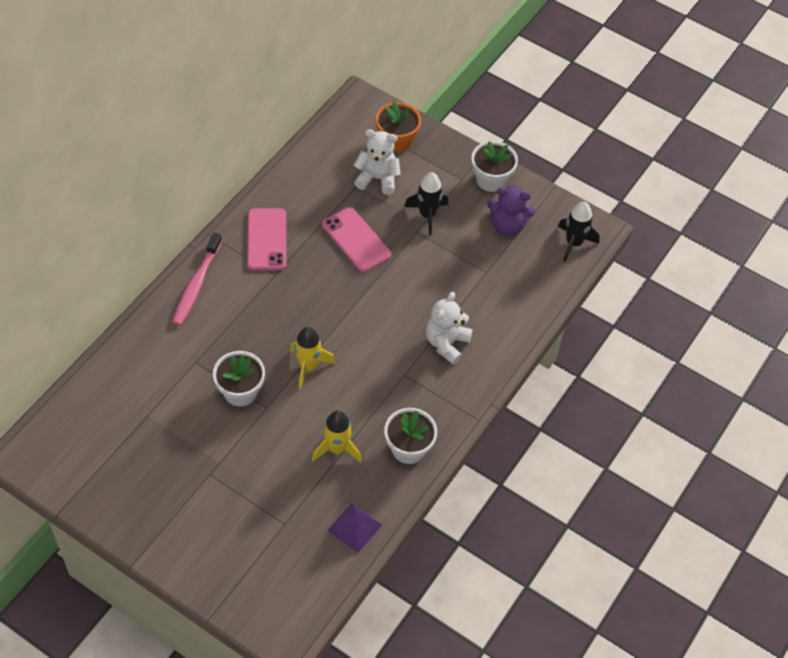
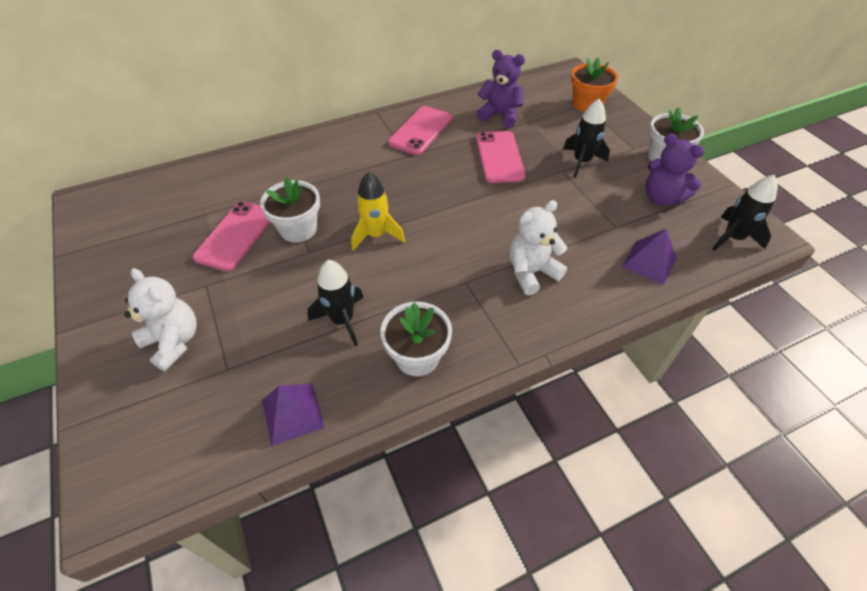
camera: 35 degrees right, 5 degrees down
(194, 422) = (236, 236): none -> pink phone
(196, 284) = (336, 139): pink toothbrush -> none
(326, 189) = (500, 115): none -> purple teddy bear
(337, 449) = (342, 320): yellow rocket -> black rocket
(377, 179) = (551, 123): white teddy bear -> white teddy bear (174, 342)
(524, 294) = (649, 262): none -> purple pyramid

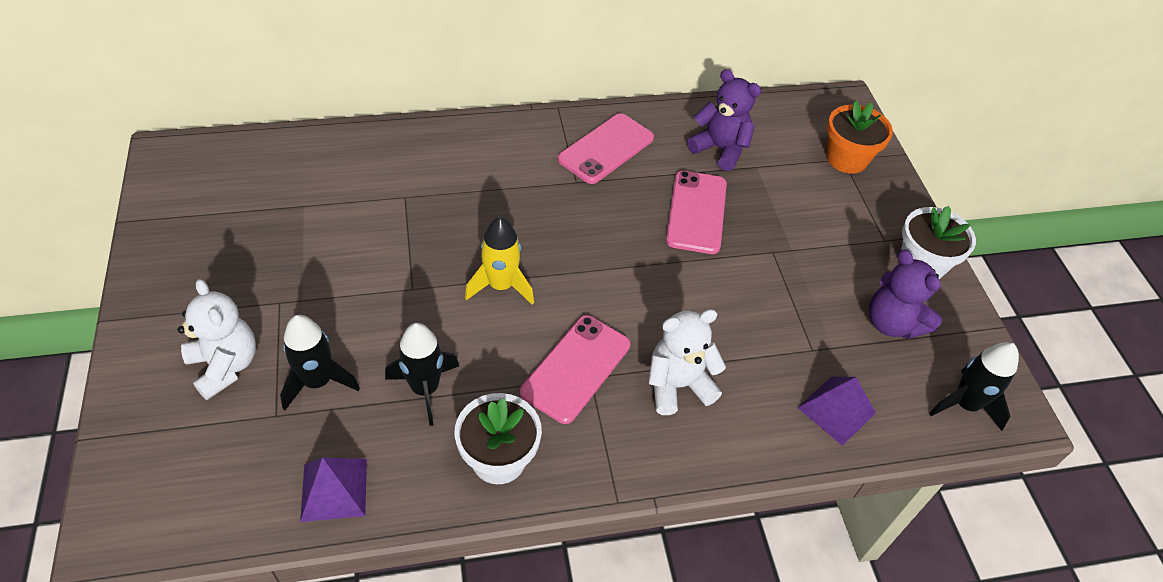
camera: 10 degrees right, 0 degrees up
(236, 236) = (331, 245): pink phone -> pink phone (576, 368)
(298, 229) = (408, 254): white flower pot -> none
(582, 162) = (804, 245): black rocket -> black rocket (318, 382)

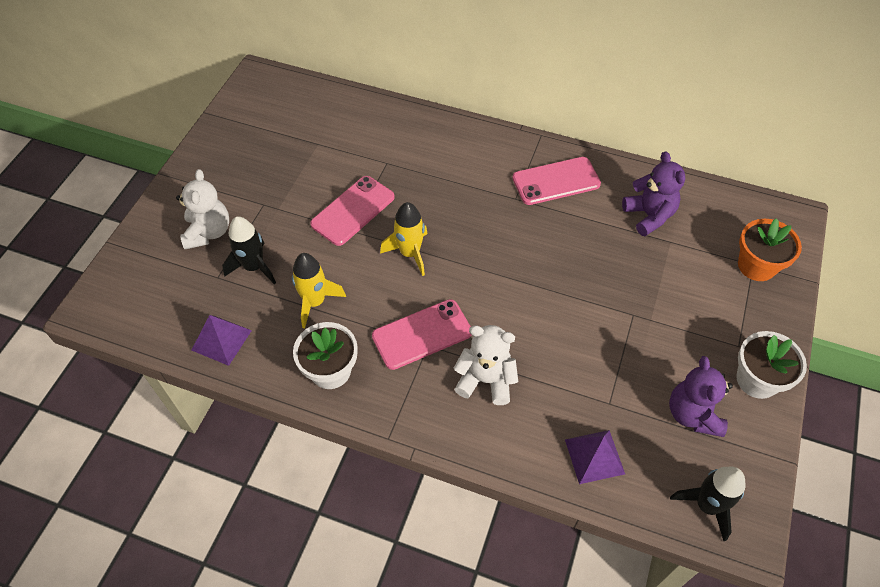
camera: 35 degrees right, 5 degrees up
(425, 389) = (315, 302): black rocket -> yellow rocket
(696, 212) = (593, 258): pink phone -> pink phone (353, 211)

